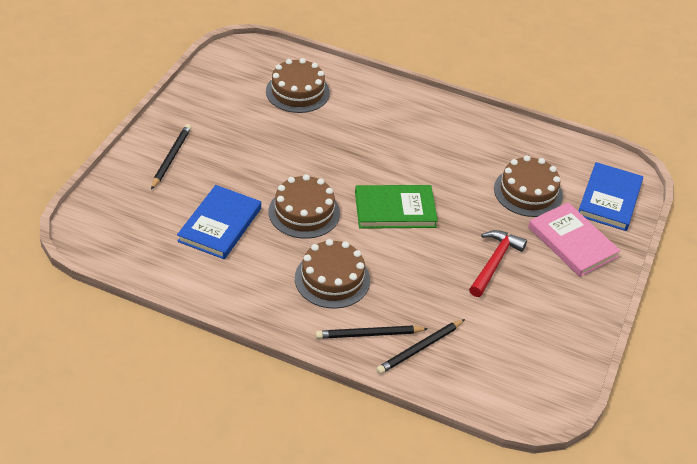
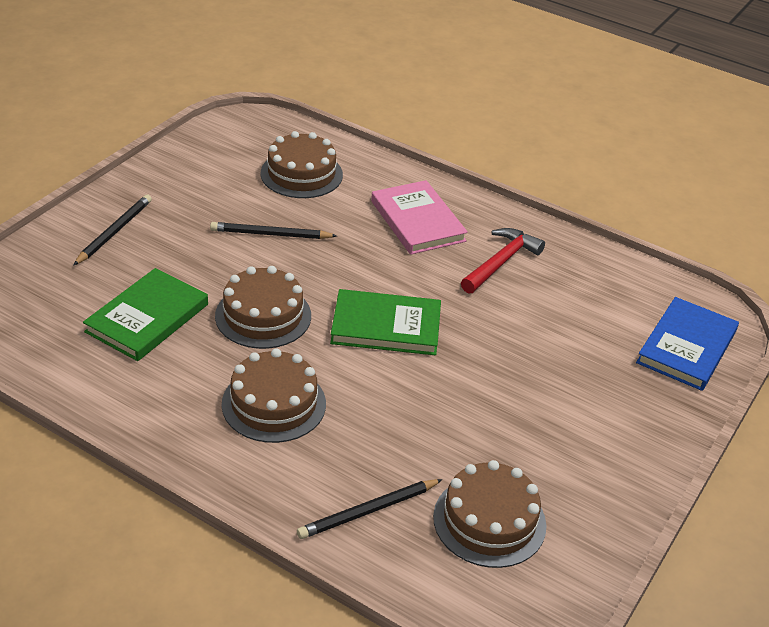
camera: 10 degrees right, 5 degrees down
(220, 225) = (147, 318): blue book -> green book
(369, 334) = (302, 483): black pencil -> black pencil (271, 234)
(494, 262) = (505, 410): red hammer -> red hammer (501, 262)
(528, 192) = (574, 325): brown cake -> brown cake (489, 521)
(572, 242) = (622, 396): pink book -> pink book (417, 221)

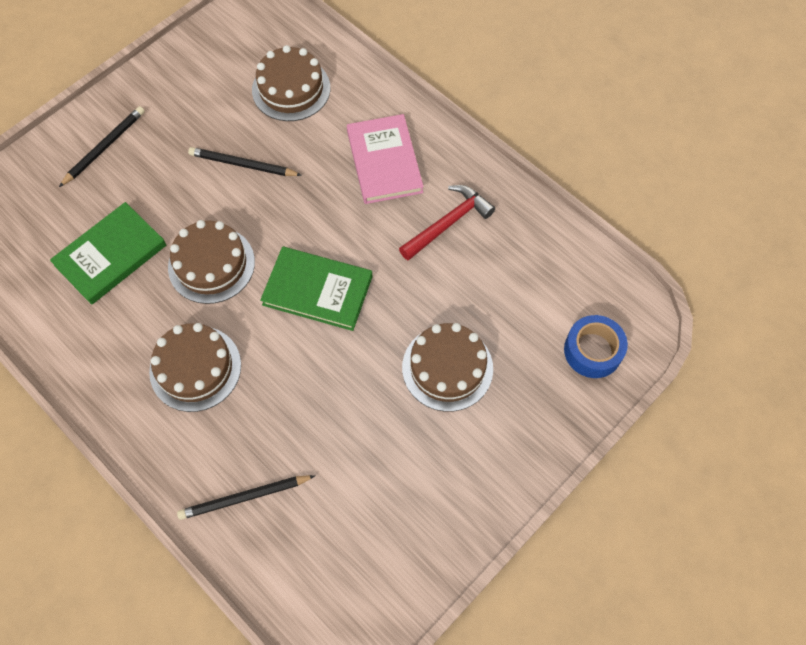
camera: 15 degrees right, 25 degrees up
(489, 521) = (344, 524): brown cake -> brown cake (447, 368)
(687, 347) = (593, 351): blue book -> blue tape

